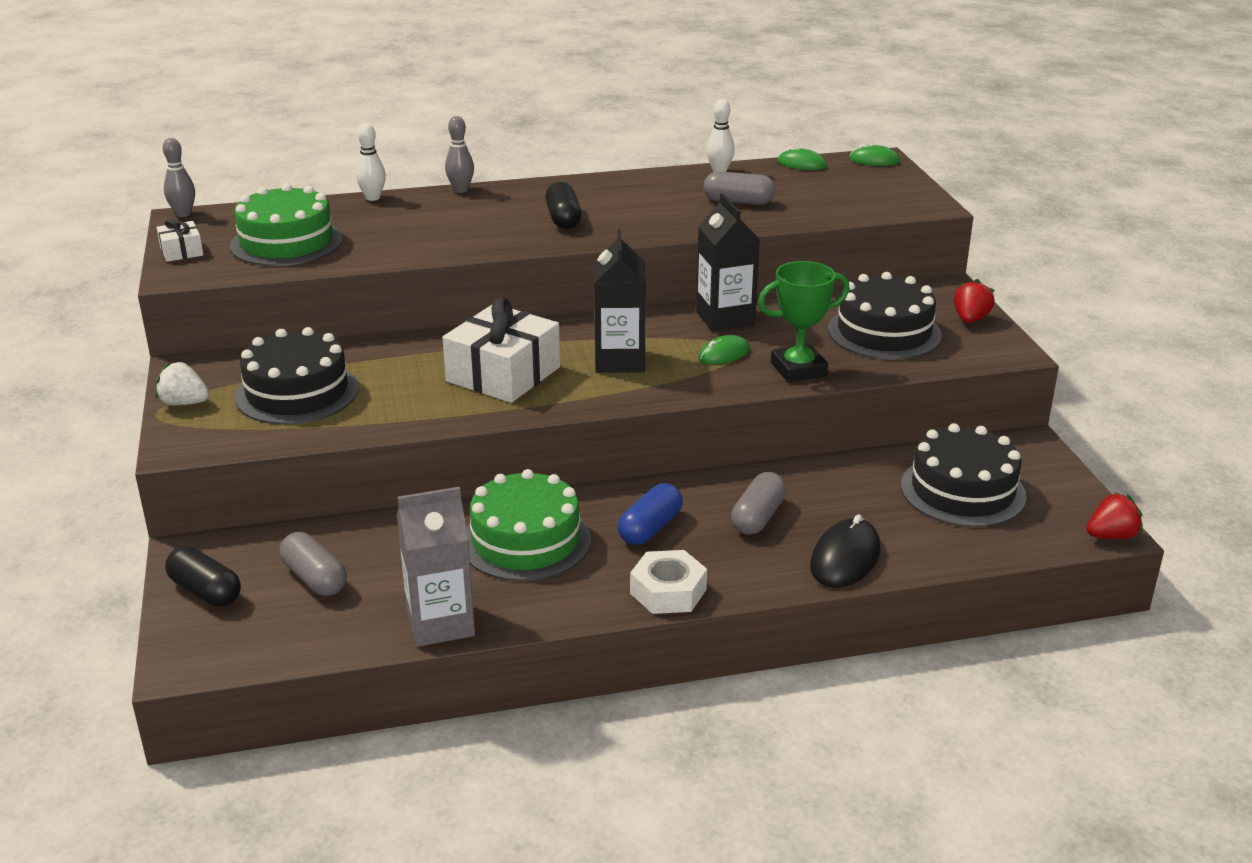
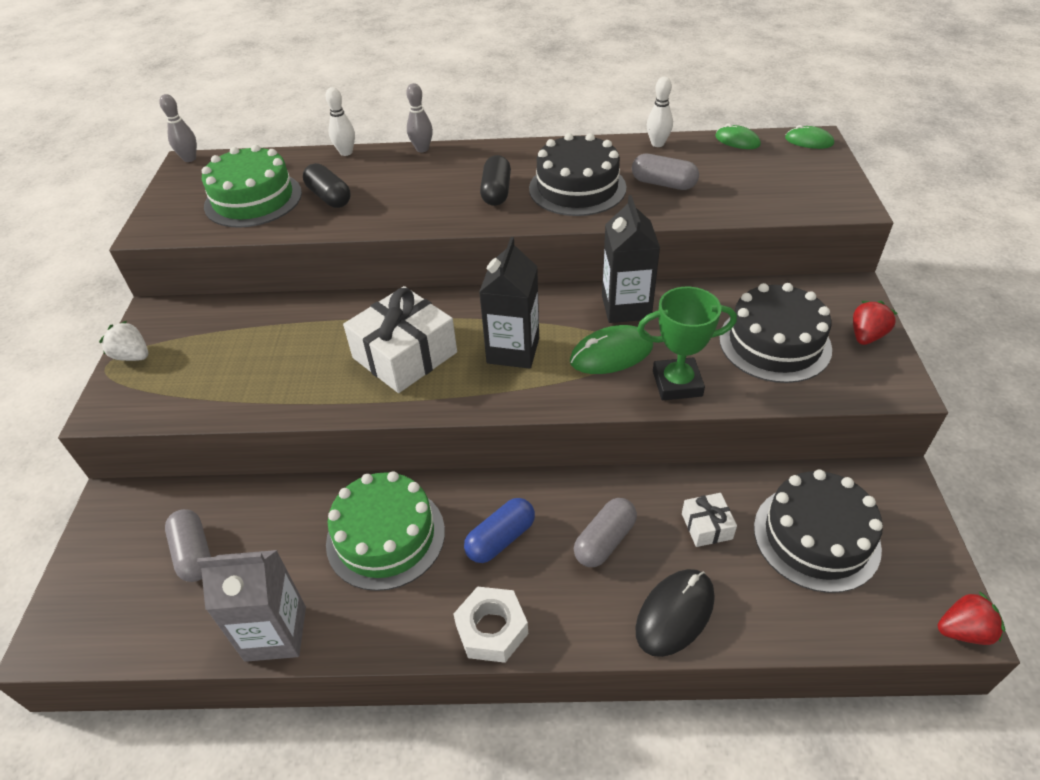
camera: 15 degrees right, 15 degrees up
(181, 251) = (166, 202): white gift -> white gift (706, 526)
(205, 591) = (102, 553): black capsule -> black capsule (329, 197)
(297, 392) = (226, 355): black cake -> black cake (577, 188)
(724, 354) = (611, 354): green mouse -> green mouse, size x1.59

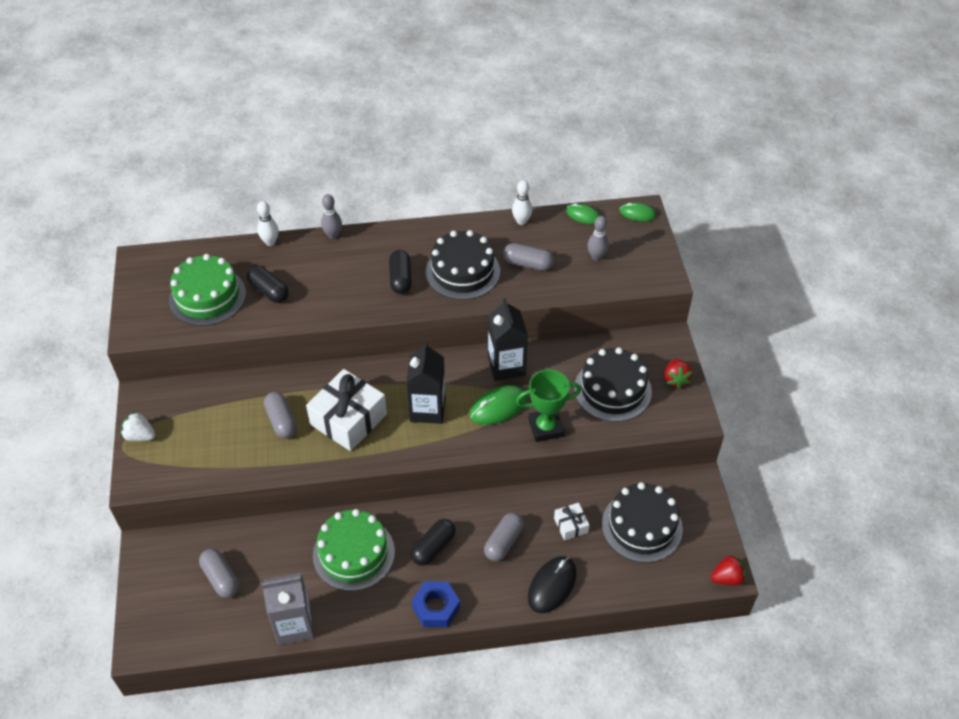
camera: 10 degrees left, 5 degrees up
(189, 159) = (138, 255): grey bowling pin -> grey bowling pin (596, 257)
(317, 351) = (281, 421): none -> grey capsule
(491, 629) = (436, 607): white nut -> blue nut
(501, 539) = (433, 547): blue capsule -> black capsule
(866, 336) = (676, 379): red strawberry -> red strawberry turned 150 degrees clockwise

